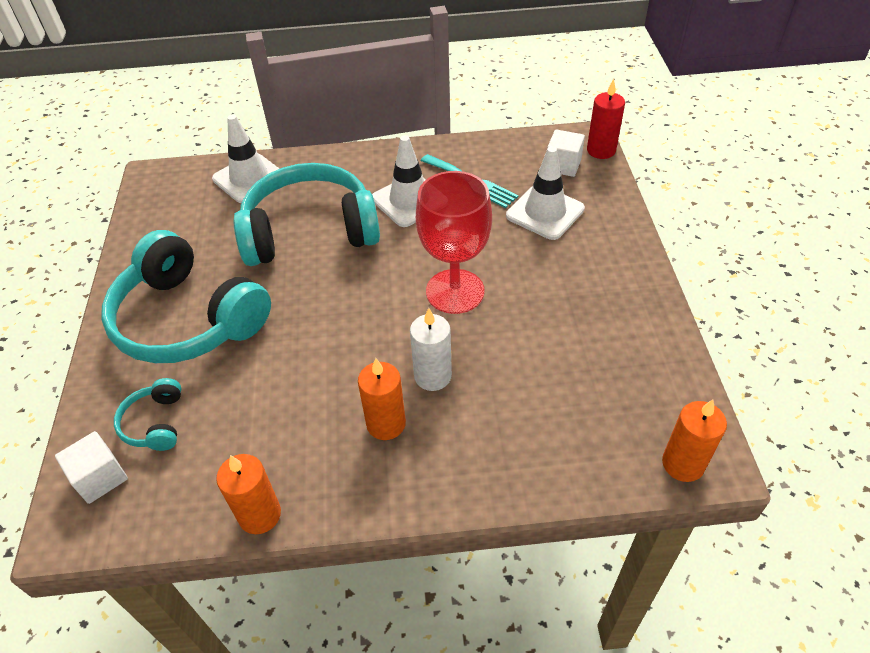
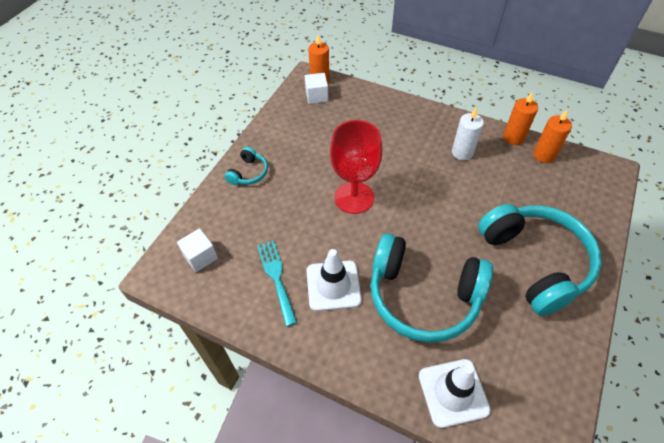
camera: 150 degrees left, 5 degrees up
(100, 477) = (596, 187): white cube -> white cube (316, 96)
(155, 423) = (563, 202): turquoise headphones -> turquoise headphones (248, 173)
(386, 424) = (436, 147): orange candle -> orange candle (544, 155)
(432, 376) = (399, 158): white candle -> white candle (462, 152)
(545, 212) = (253, 223): white traffic cone -> none
(601, 150) = (161, 255): red candle -> none

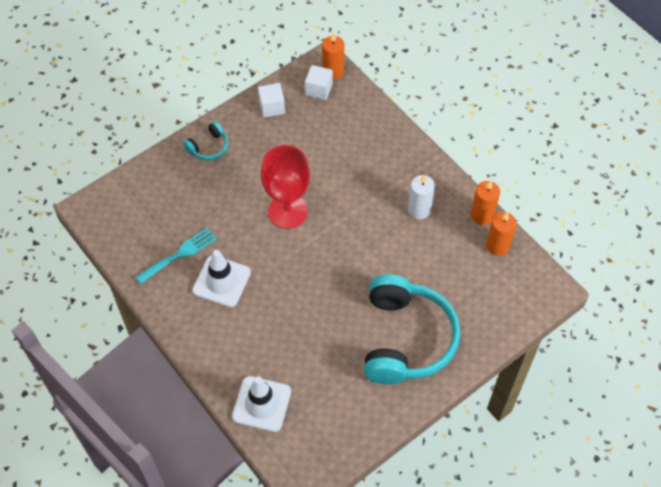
camera: 25 degrees right, 5 degrees up
(200, 257) = (129, 209): white cube -> white cube (272, 107)
(276, 278) = (180, 254): turquoise fork -> turquoise fork turned 45 degrees clockwise
(423, 296) = (289, 323): turquoise headphones -> none

